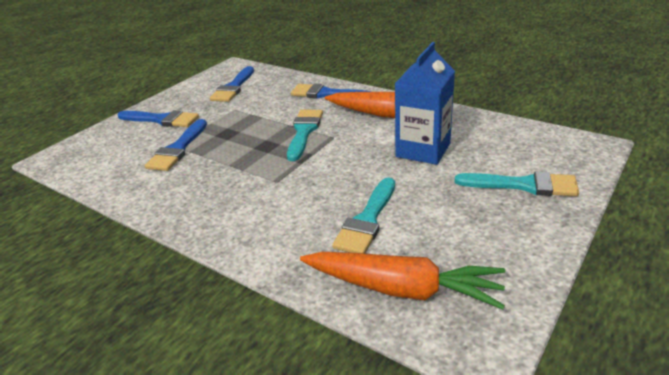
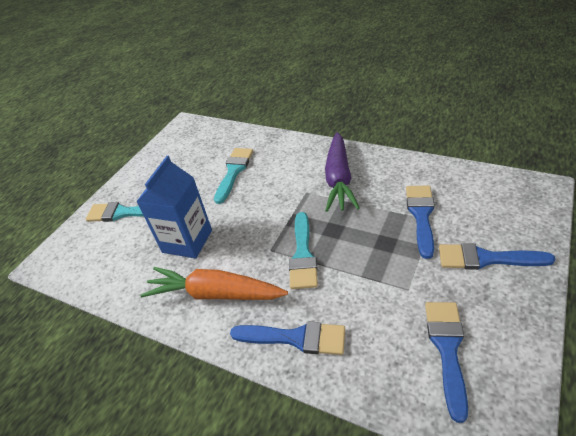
camera: 175 degrees right, 10 degrees up
(229, 192) = (338, 178): none -> purple carrot
(401, 289) = (215, 140): orange carrot -> none

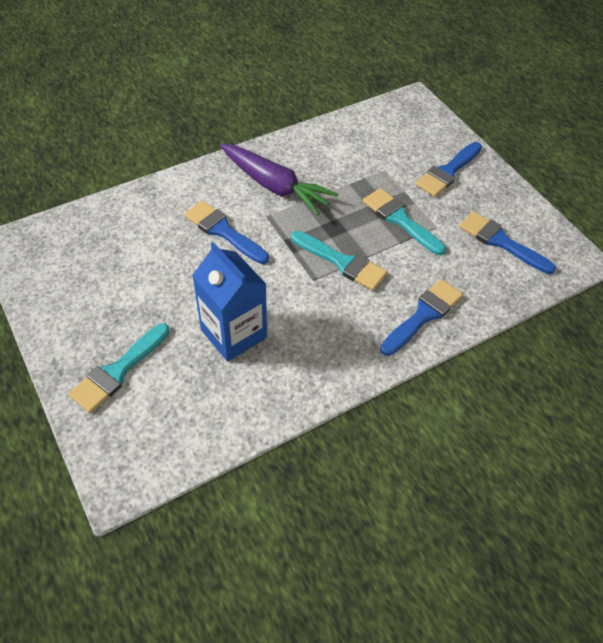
camera: 65 degrees left, 10 degrees up
(215, 294) = (327, 344): orange carrot -> none
(234, 171) = (168, 247): turquoise brush -> turquoise brush (400, 219)
(421, 215) = (374, 171): blue brush -> blue brush (223, 231)

